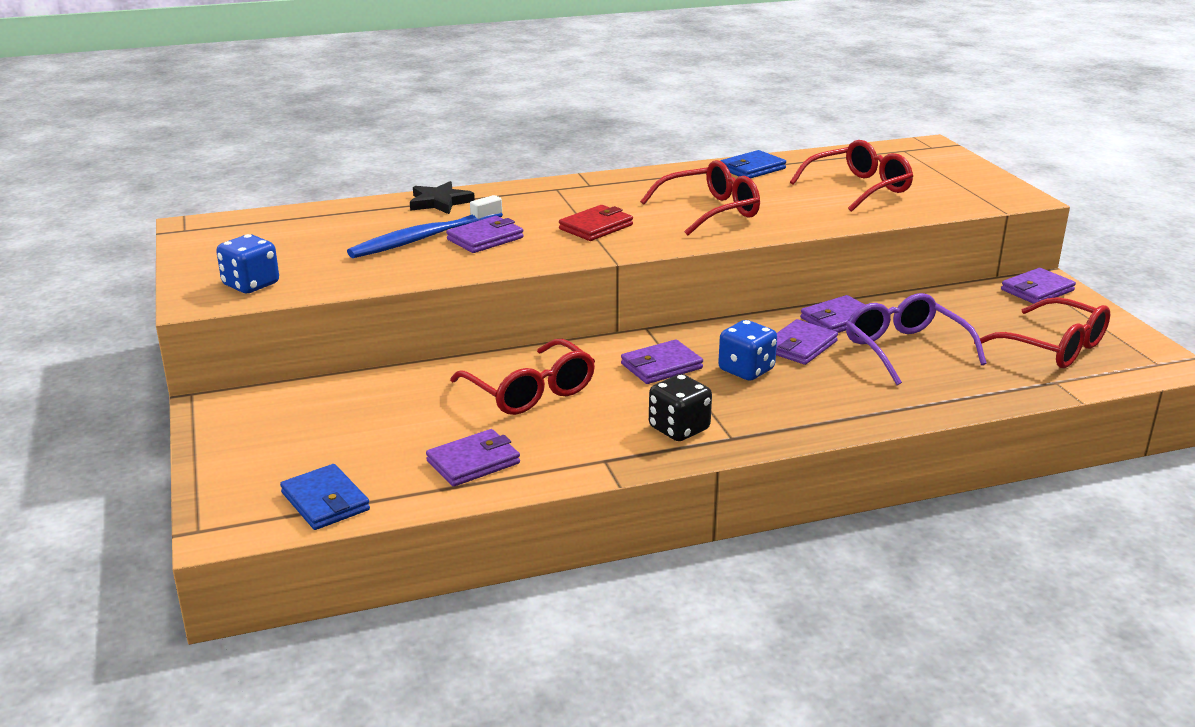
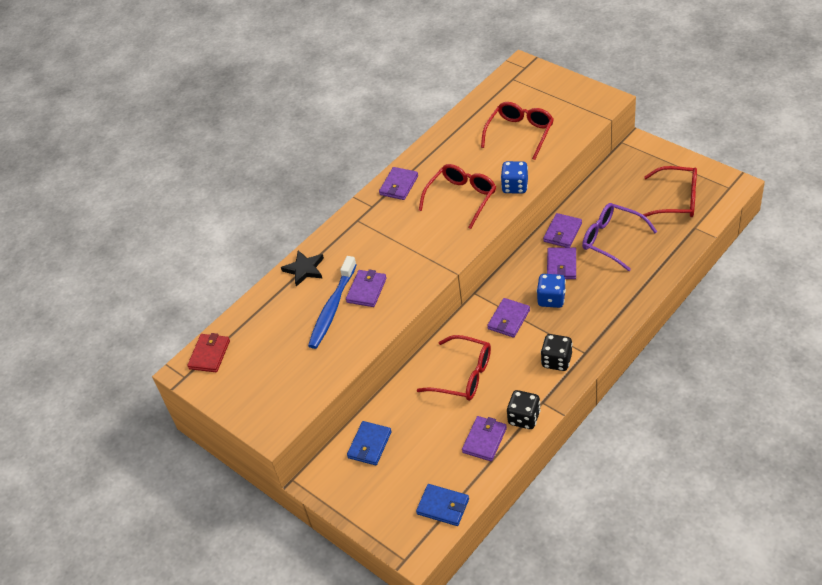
camera: 25 degrees left, 20 degrees up
(251, 285) = (284, 401): blue dice -> blue dice (515, 186)
(557, 464) = (524, 418): none -> black dice
(596, 227) = (415, 246): red wallet -> red wallet (209, 355)
(752, 169) = (447, 142): blue wallet -> blue wallet (369, 445)
(1037, 290) = (638, 154): purple wallet -> purple wallet (399, 185)

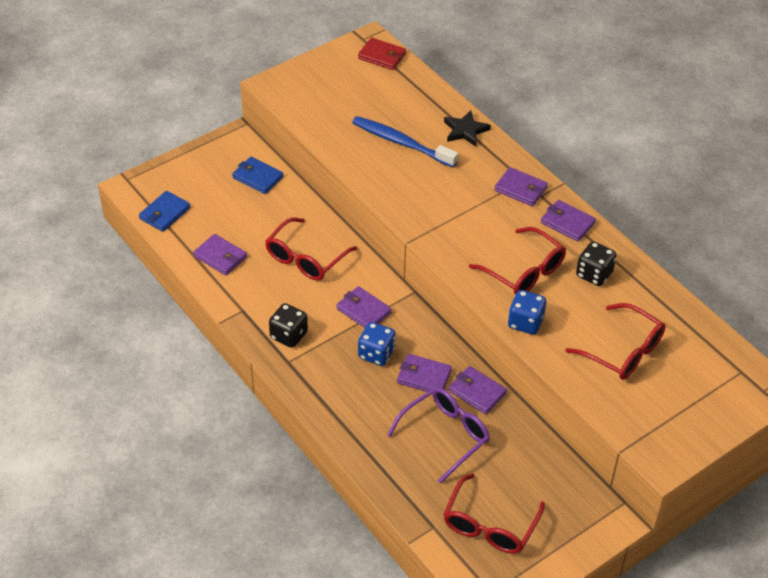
camera: 95 degrees right, 0 degrees up
(366, 290) = (414, 171): purple wallet -> purple wallet (520, 189)
(524, 418) = (230, 291): black dice -> black dice (594, 274)

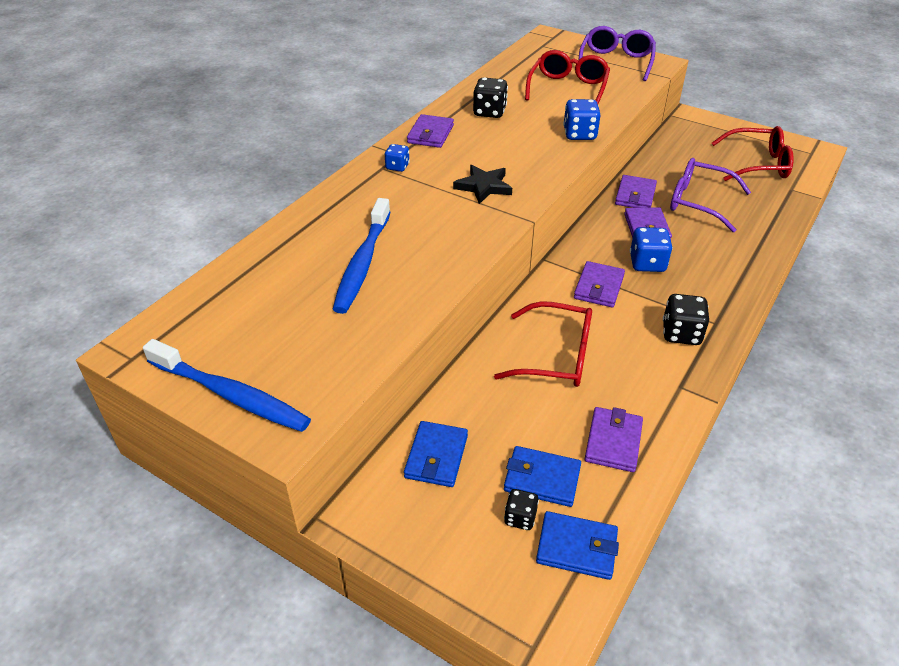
camera: 110 degrees left, 5 degrees down
(196, 198) = (520, 518): none -> black dice
(215, 215) = (542, 479): none -> blue wallet
(311, 70) = (231, 395): none -> blue toothbrush
(382, 56) = (174, 326): red wallet -> none
(465, 130) = (315, 220): black star -> black star (483, 186)
(520, 189) = (397, 167): purple wallet -> blue dice
(524, 271) = (515, 145): red glasses -> none
(675, 420) = (616, 62): none -> purple glasses

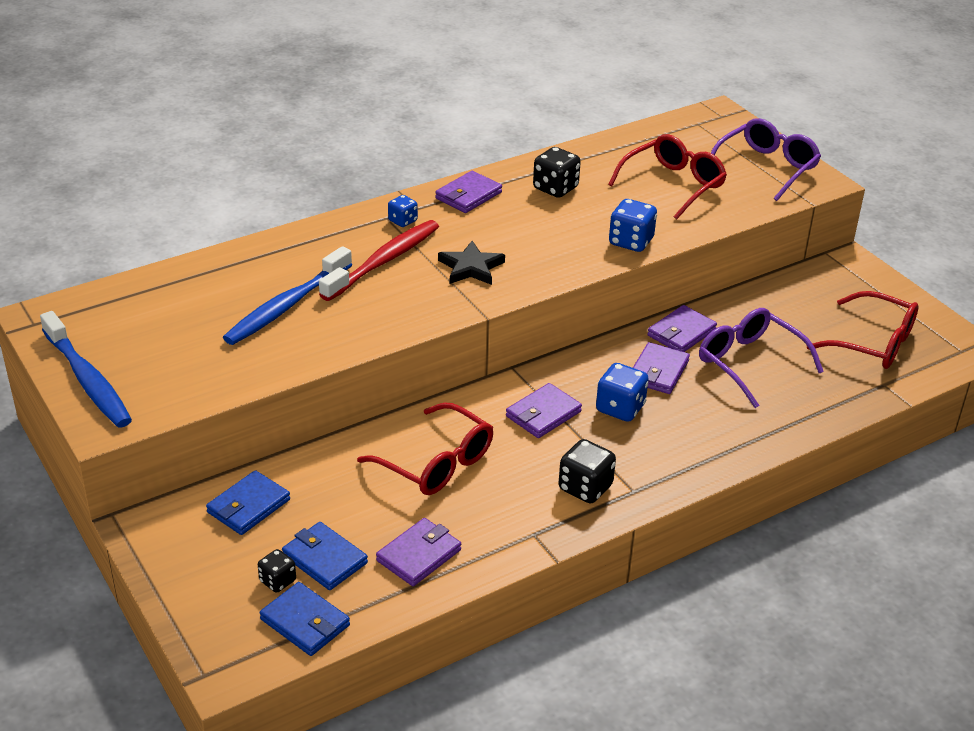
camera: 25 degrees right, 5 degrees down
(411, 202) = (384, 261): none -> red toothbrush

